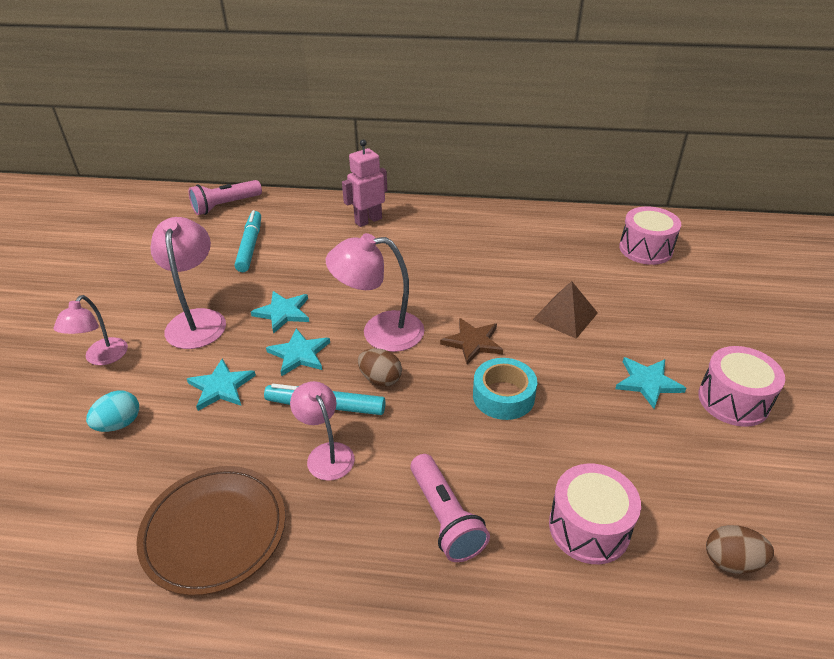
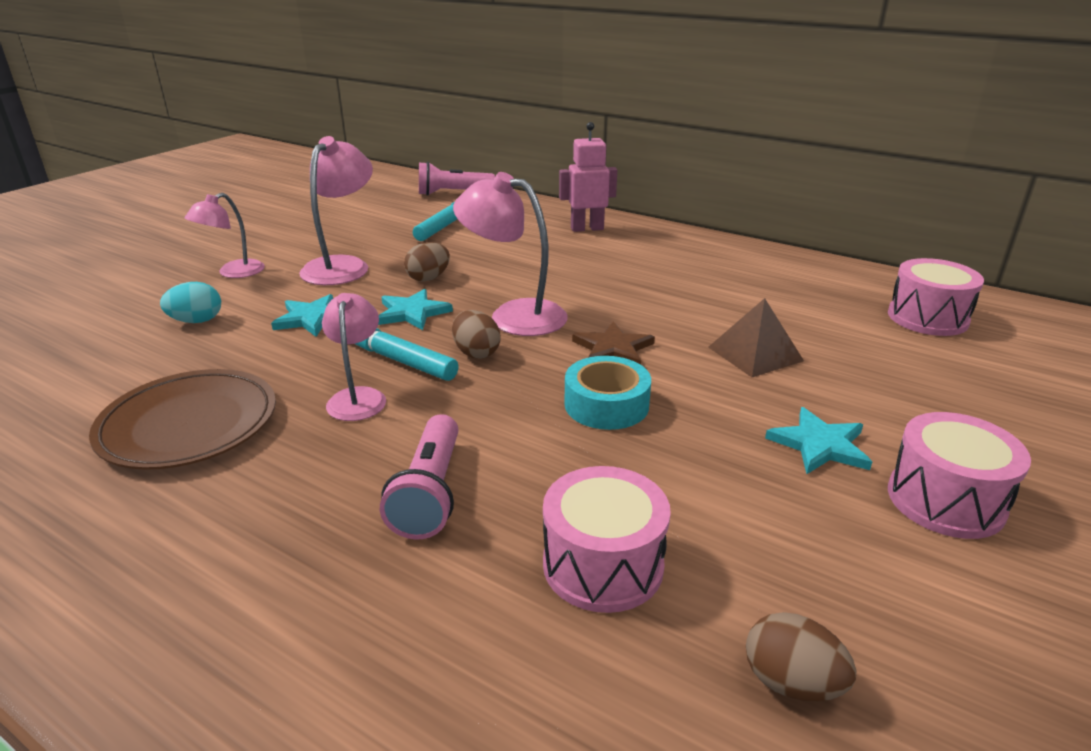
camera: 25 degrees right, 10 degrees down
(283, 312) = (428, 278): turquoise star -> brown egg

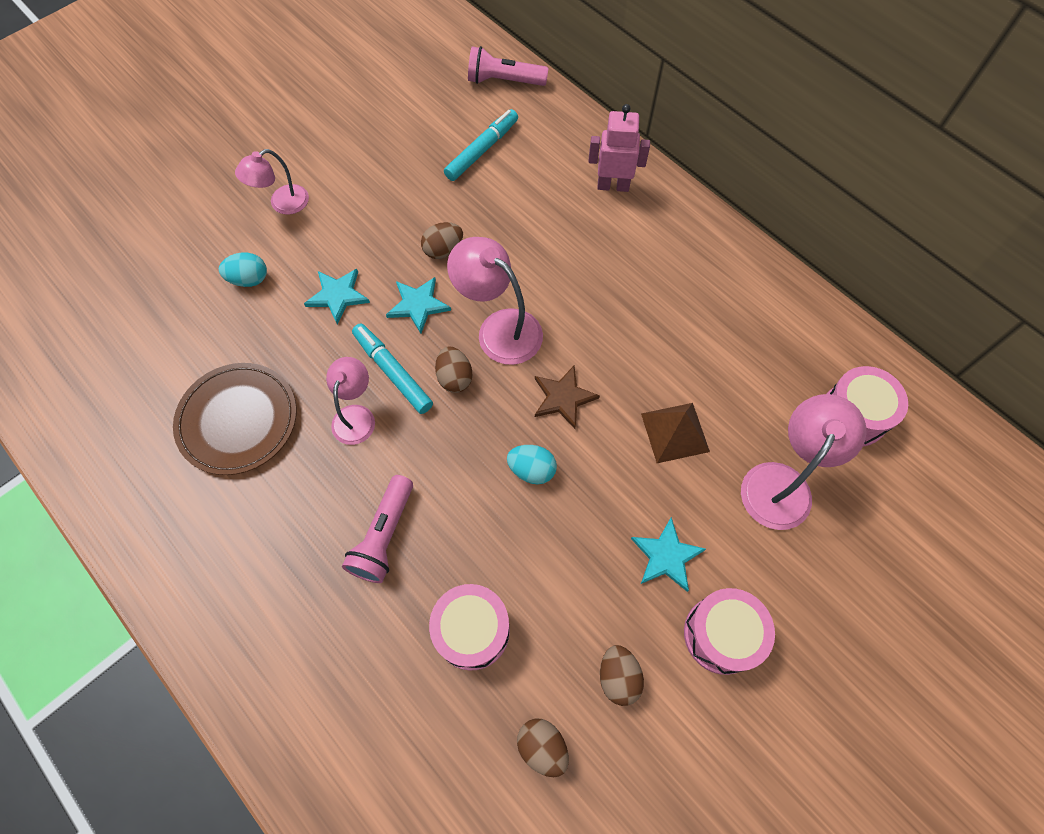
camera: 15 degrees right, 35 degrees up
(342, 266) = (374, 211): pink lamp -> pink lamp (782, 482)
(606, 405) = (531, 470): turquoise tape -> turquoise egg
(846, 571) = (618, 677): none -> brown egg

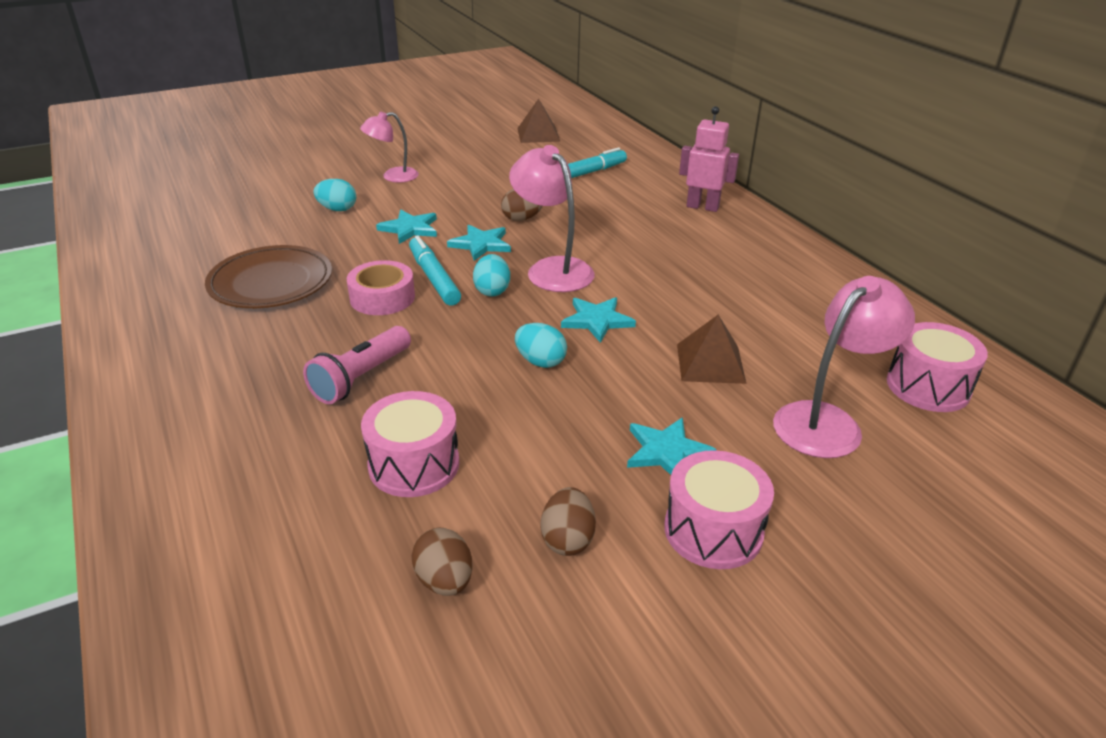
camera: 15 degrees right, 30 degrees down
(356, 415) = (382, 297): pink lamp -> pink tape
(408, 82) = (538, 134): none -> brown pyramid
(454, 378) = (492, 291): brown egg -> turquoise egg
(504, 81) = (623, 143): pink flashlight -> none
(563, 398) = (597, 320): brown star -> turquoise star

